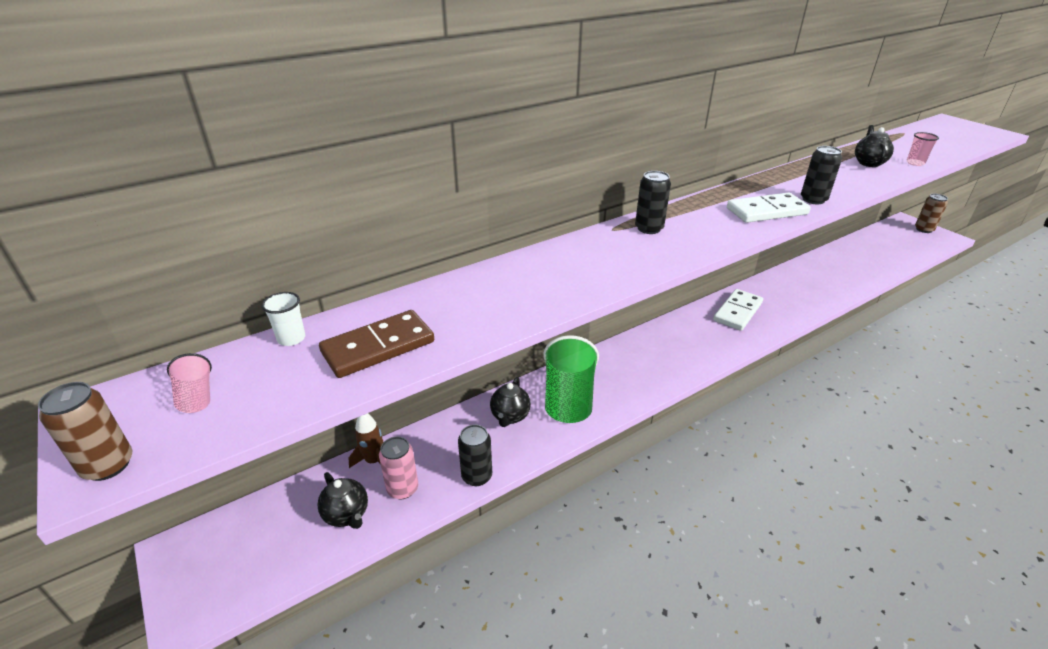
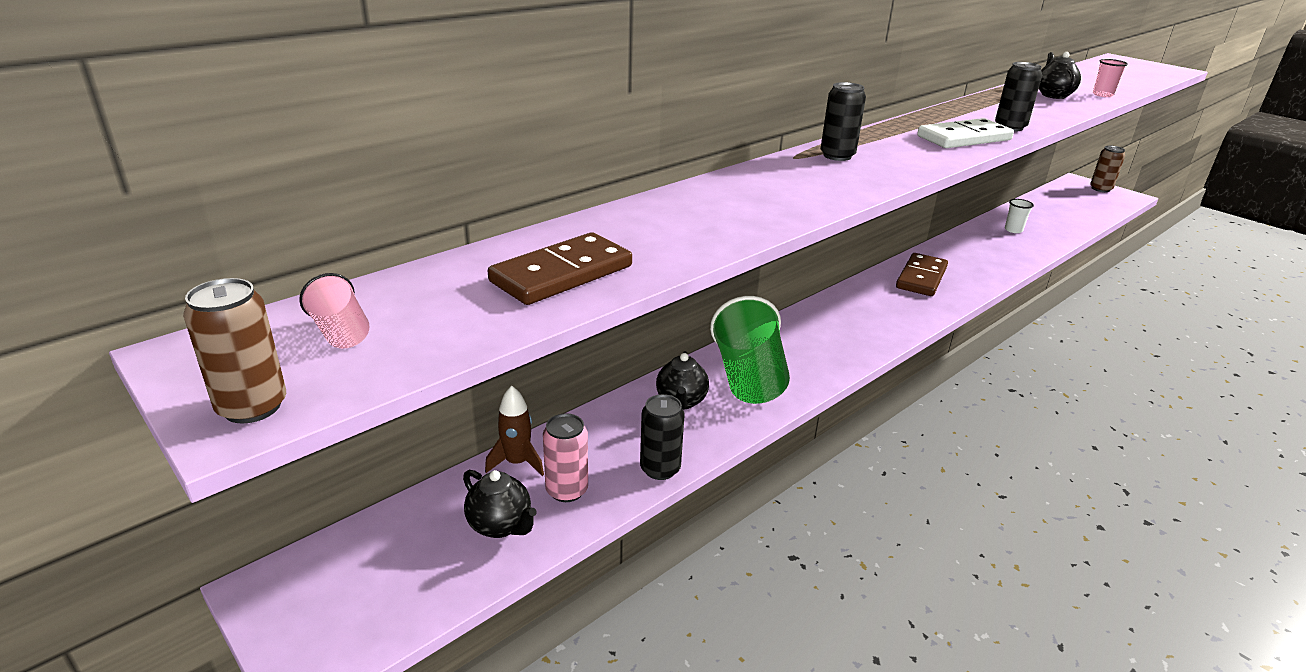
camera: 10 degrees left, 5 degrees down
(291, 338) = (441, 270): white cup -> white cup (1013, 230)
(737, 312) = (921, 278): white domino -> brown domino

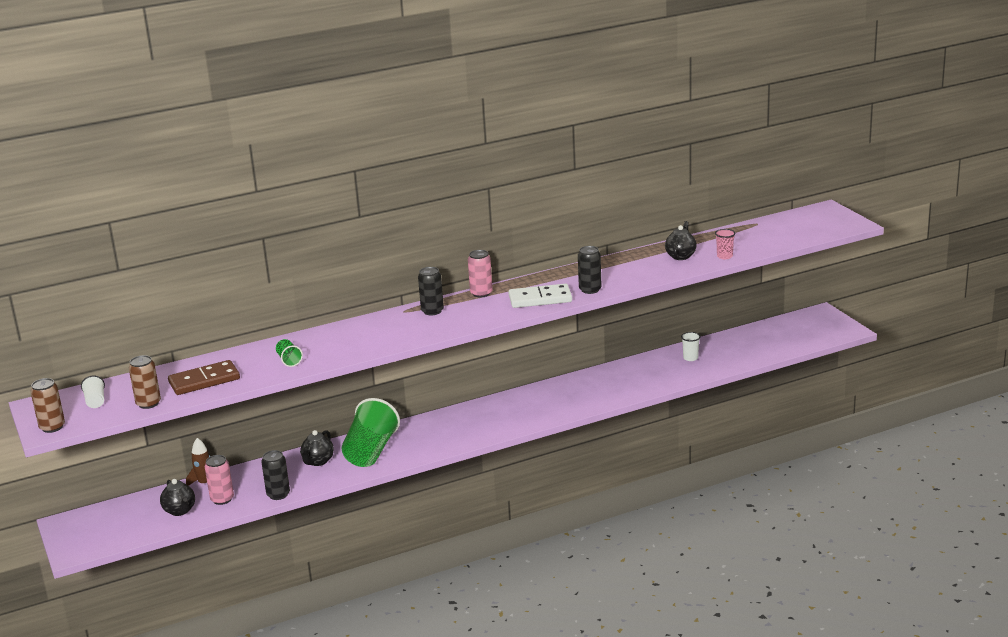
camera: 20 degrees right, 5 degrees down
(340, 332) = (95, 401): pink cup -> white cup
(692, 230) = (289, 360): none -> green cup
(874, 134) = (481, 293): none -> pink can
(921, 278) = (562, 393): brown domino -> none
(1100, 189) = (830, 321): brown can -> brown can (148, 403)

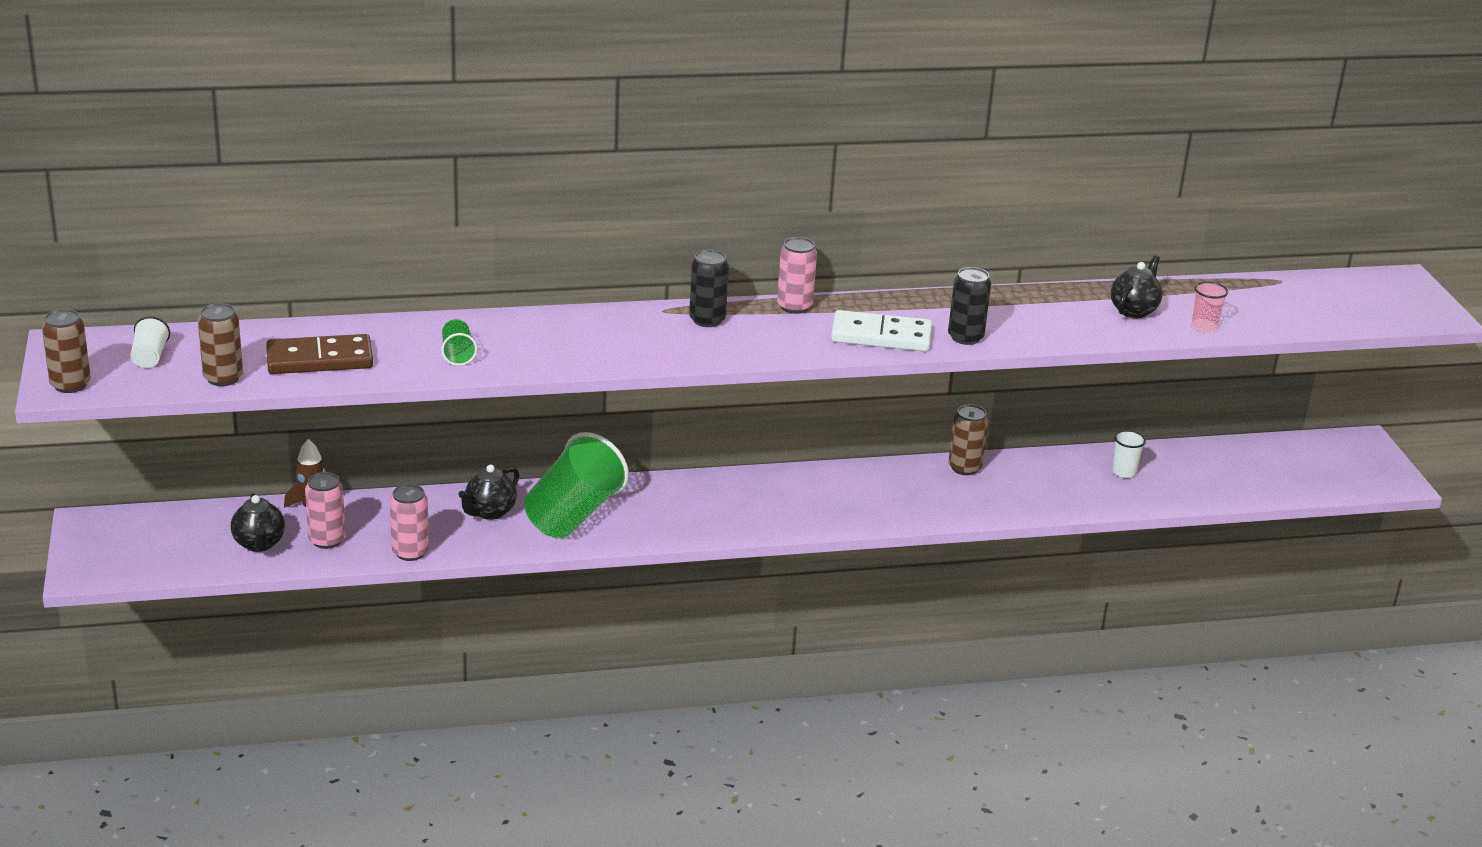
camera: 10 degrees right, 5 degrees up
(278, 494) = (410, 552): black can -> pink can
(596, 375) = (964, 468): none -> brown can

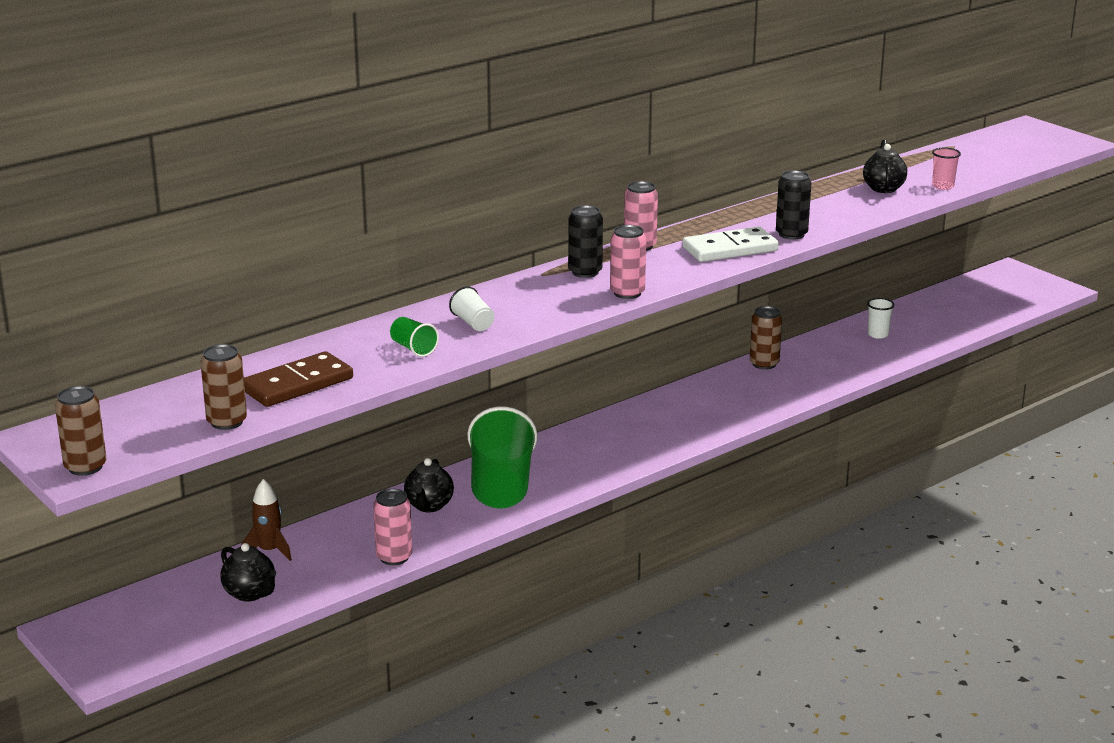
camera: 25 degrees left, 5 degrees down
(150, 357) = (135, 424): white cup -> white cup (473, 323)
(327, 540) = (309, 571): pink can -> pink can (627, 293)

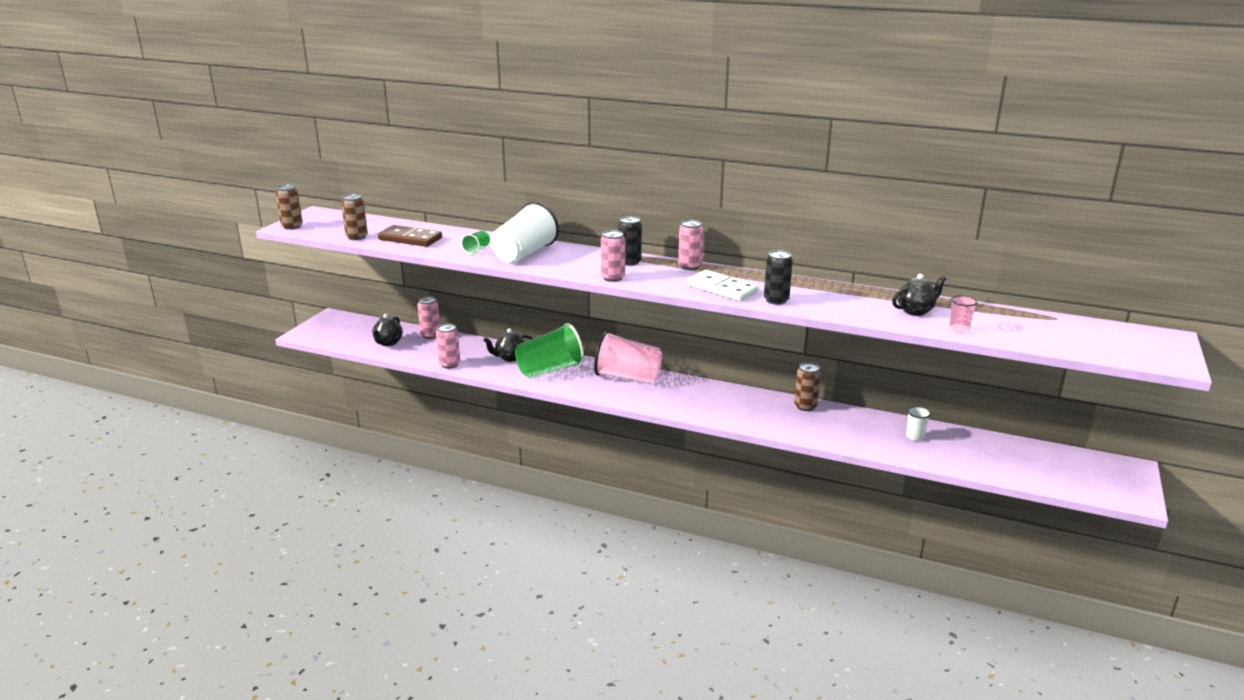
camera: 60 degrees right, 0 degrees up
(269, 551) = (430, 335): brown rocket -> pink can
(473, 323) = (524, 254): white cup -> white cup, size x2.26
(581, 441) = (627, 377): none -> pink cup

